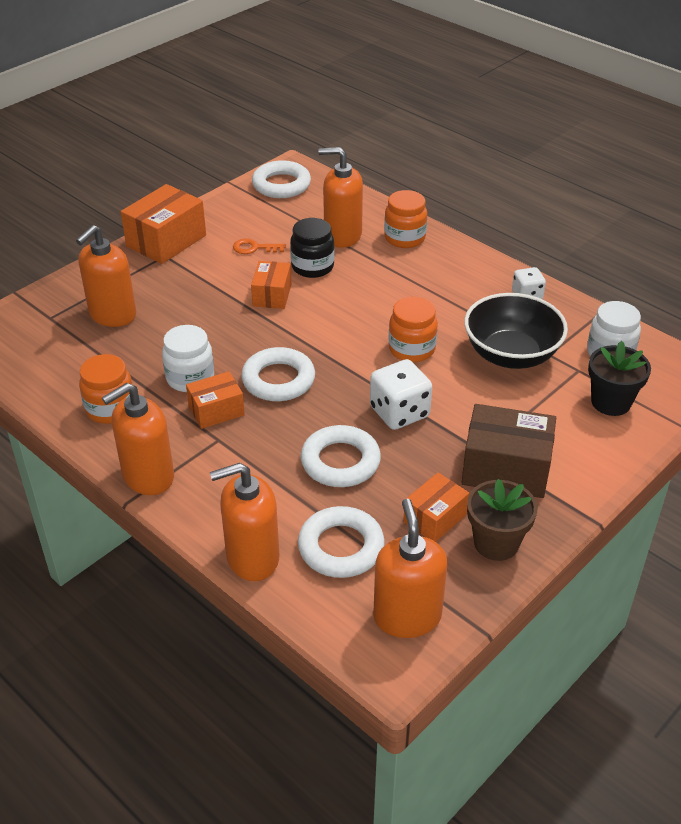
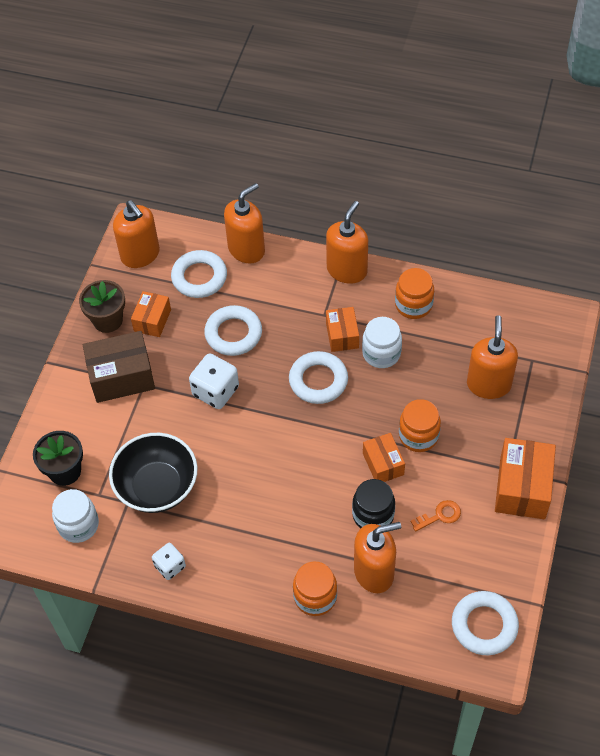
camera: 155 degrees right, 15 degrees up
(216, 411) = (342, 335): orange box -> orange box turned 45 degrees counterclockwise
(411, 349) = (237, 456): orange jar -> orange jar (418, 436)

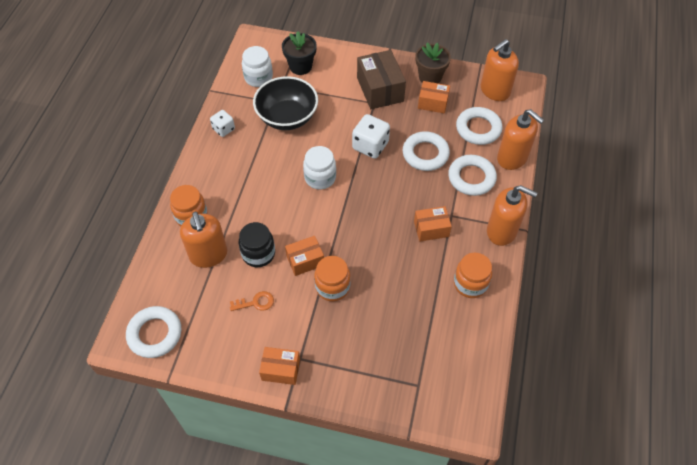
camera: 85 degrees right, 0 degrees up
(318, 380) = (384, 213): white ring -> white ring (471, 178)
(381, 353) = (415, 258): white jar -> white jar (320, 178)
(440, 516) = (256, 302): orange key -> orange key turned 75 degrees counterclockwise
(488, 384) = (388, 345): orange soap dispenser -> none
(522, 487) = (280, 369): orange box -> orange box, size x0.60

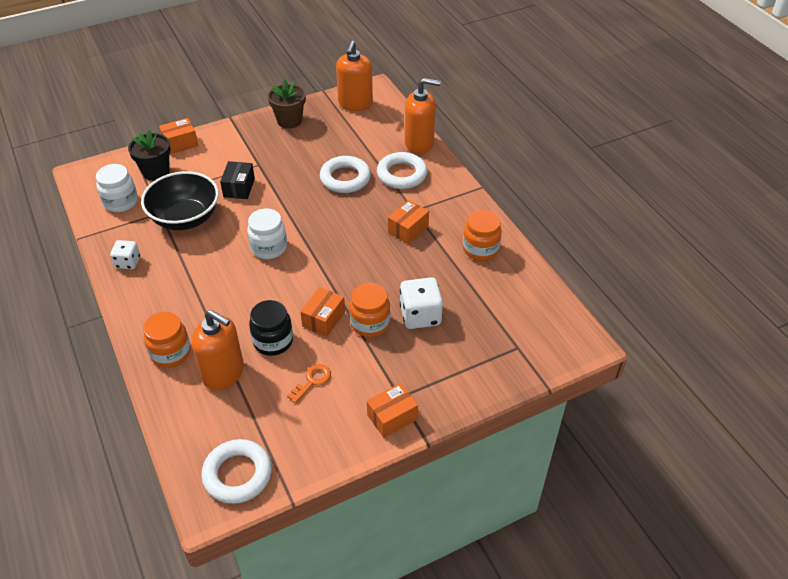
camera: 40 degrees left, 10 degrees down
(343, 114) = (239, 188): none -> black box
(370, 146) = (290, 198): white dice -> white dice (420, 315)
(380, 89) = (253, 152): brown box -> none
(433, 103) = (312, 138): orange box -> orange box (180, 143)
(478, 129) = (370, 137): white ring -> none
(502, 231) = (465, 198): orange soap dispenser -> none

